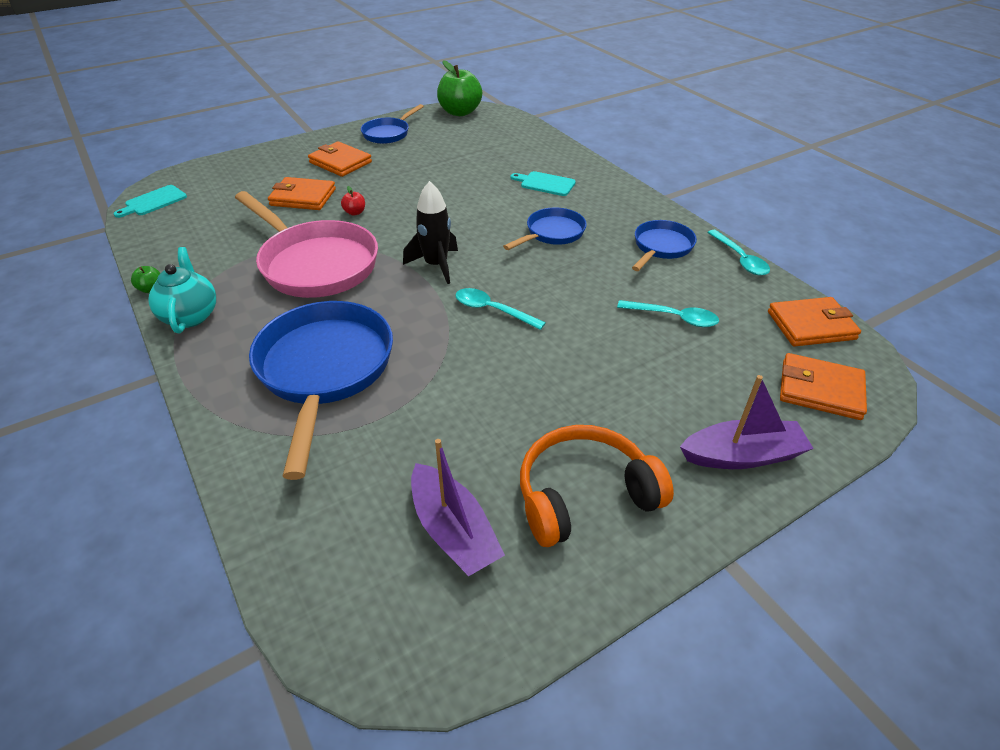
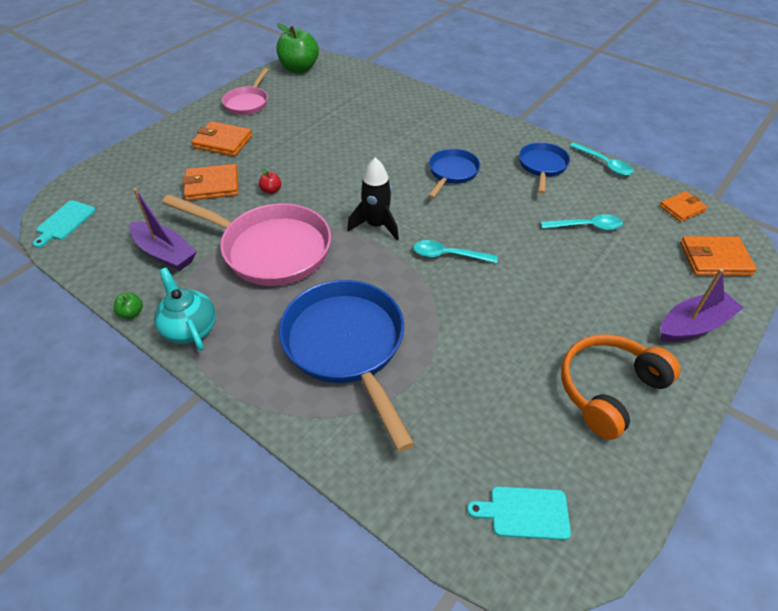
camera: 20 degrees left, 5 degrees up
(388, 133) = (247, 103): blue pan -> pink pan
(453, 530) = (535, 448): purple boat -> purple boat (165, 253)
(545, 184) = (418, 127): turquoise cutting board -> turquoise cutting board (525, 512)
(811, 325) = (682, 208): orange wallet -> orange wallet, size x0.66

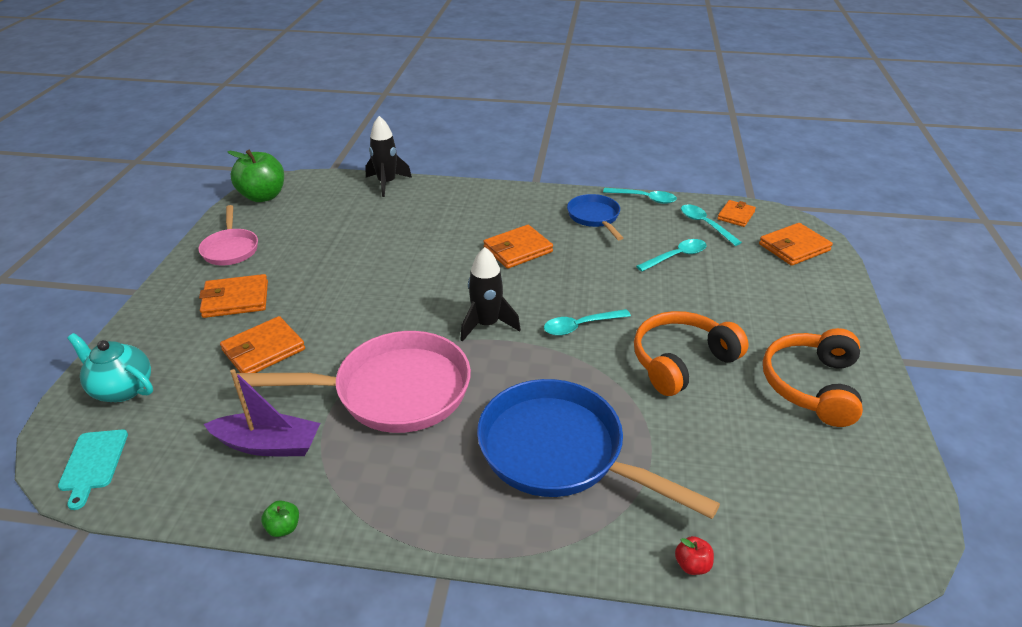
camera: 30 degrees left, 10 degrees down
(190, 329) = (373, 512): turquoise teapot -> turquoise teapot (122, 389)
(271, 190) = (341, 330): red apple -> red apple (692, 565)
(395, 84) = (387, 183): none -> black rocket
(452, 173) = (518, 250): blue pan -> orange wallet
(507, 318) = (681, 361): none -> orange headphones
(525, 512) = (841, 521): turquoise cutting board -> none
(642, 207) = (705, 225): none -> turquoise spoon
(693, 325) = (825, 306): purple boat -> none

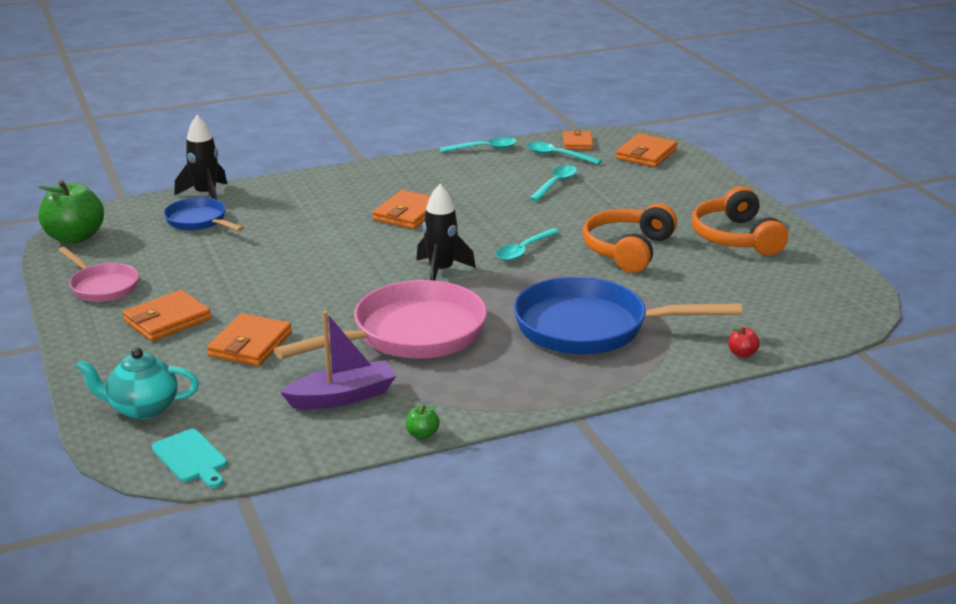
camera: 30 degrees left, 10 degrees down
(594, 217) = (453, 173): blue pan -> blue pan (199, 221)

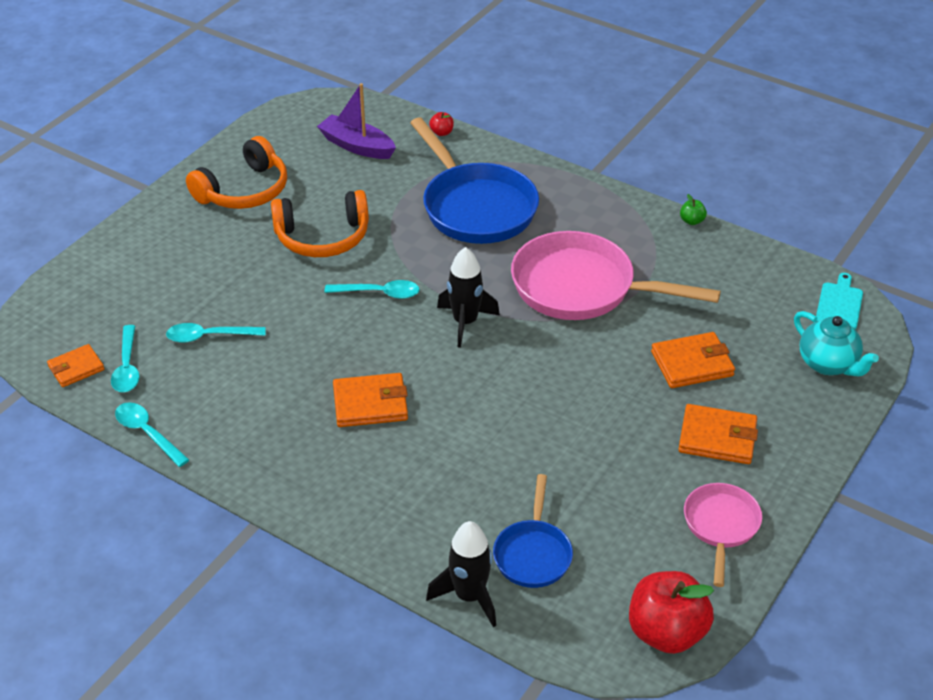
camera: 125 degrees left, 15 degrees up
(75, 237) = (666, 632): green apple -> red apple
(342, 397) = (696, 277): purple boat -> purple boat (357, 146)
(646, 154) = (76, 306): orange wallet -> none

